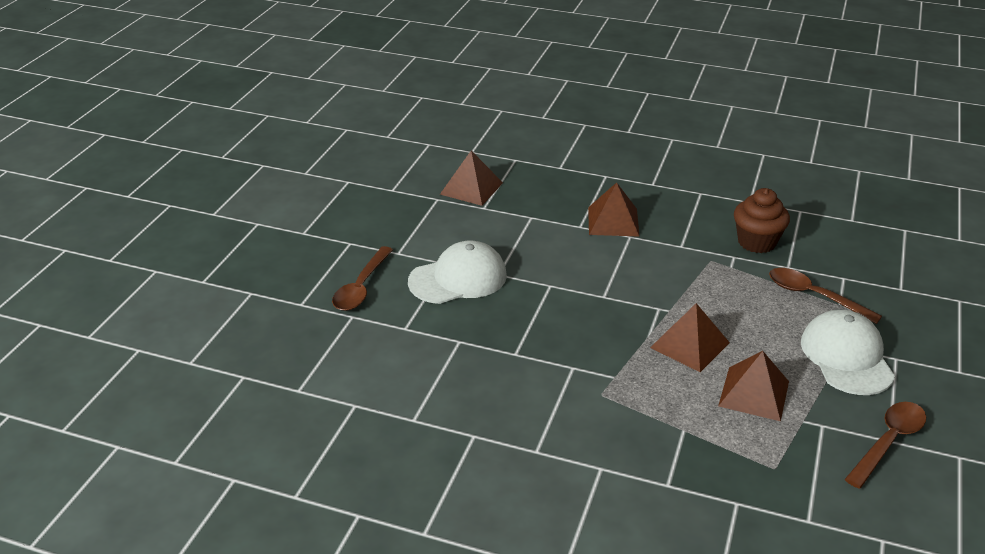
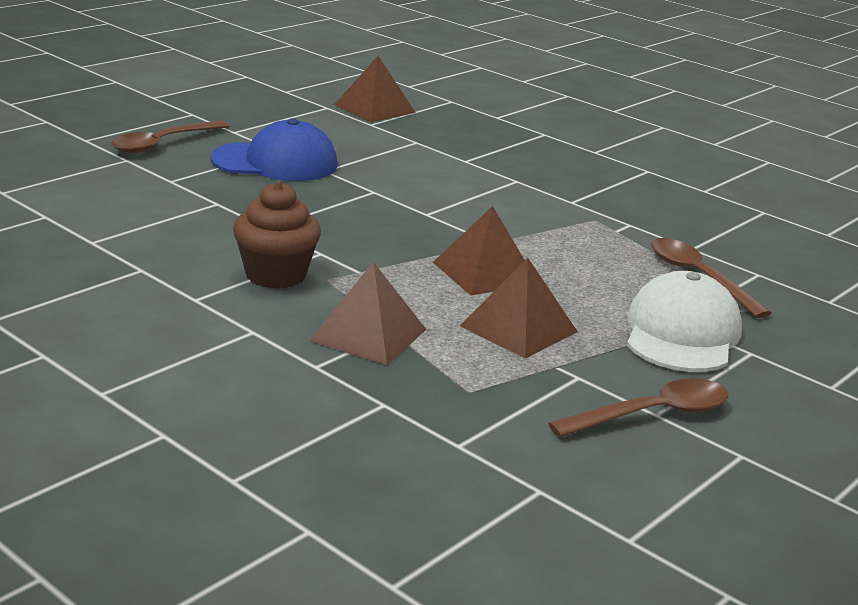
camera: 20 degrees right, 10 degrees down
(458, 278) = (275, 162): white cap -> blue cap
(613, 221) = (510, 166): brown pyramid -> brown pyramid (368, 335)
(756, 242) = (673, 221): brown cupcake -> brown cupcake (275, 275)

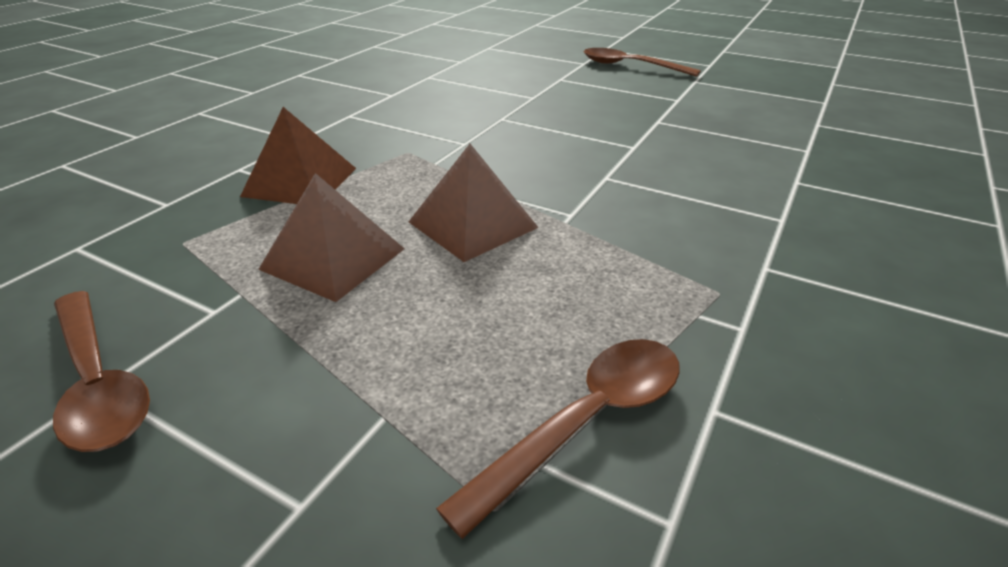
camera: 80 degrees right, 10 degrees up
(275, 162) = (647, 102): blue cap -> none
(275, 275) = (405, 133): brown cupcake -> none
(374, 108) = (867, 120): brown pyramid -> none
(681, 333) = (353, 405): white cap -> none

